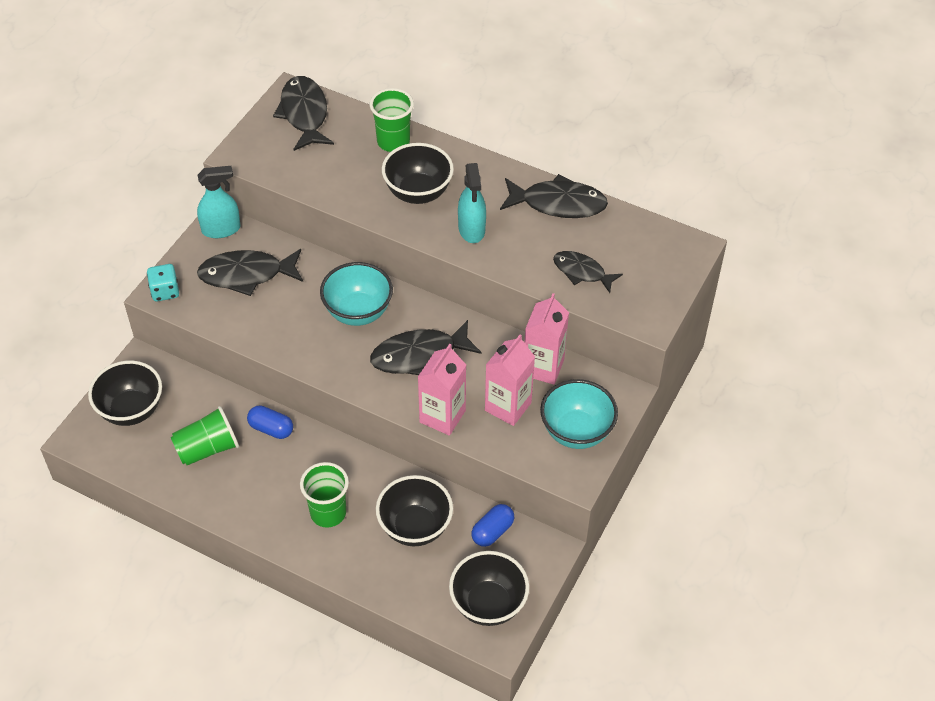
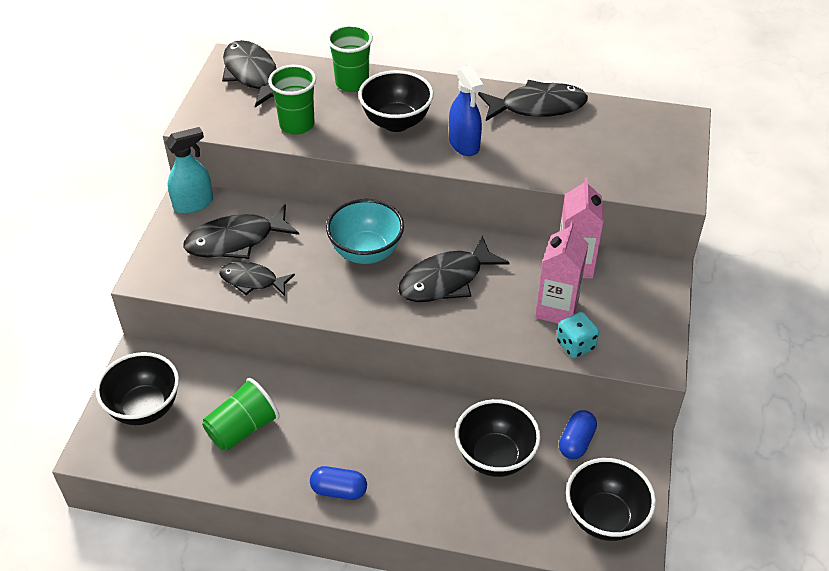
camera: 15 degrees left, 5 degrees down
(165, 291) = (153, 274): turquoise dice -> turquoise dice (575, 345)
(271, 429) = (304, 393): blue capsule -> blue capsule (339, 490)
(328, 513) = (397, 464): green cup -> green cup (297, 125)
(442, 416) = (495, 333): pink carton -> none
(471, 229) = (464, 144): turquoise spray bottle -> blue spray bottle
(576, 432) = (635, 318): turquoise bowl -> none
(582, 272) = (590, 161): black fish -> black fish (252, 281)

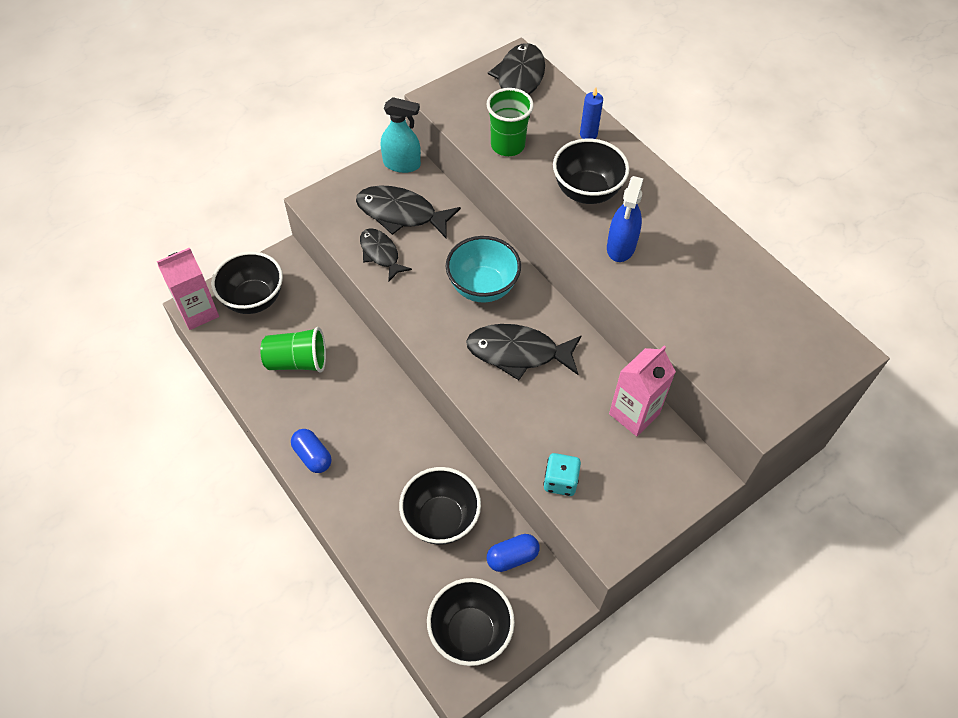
camera: 40 degrees right, 10 degrees up
(352, 83) = (588, 135): green cup -> blue candle
(538, 106) = (723, 252): black fish -> none
(556, 309) = (578, 440): pink carton -> pink carton (198, 312)

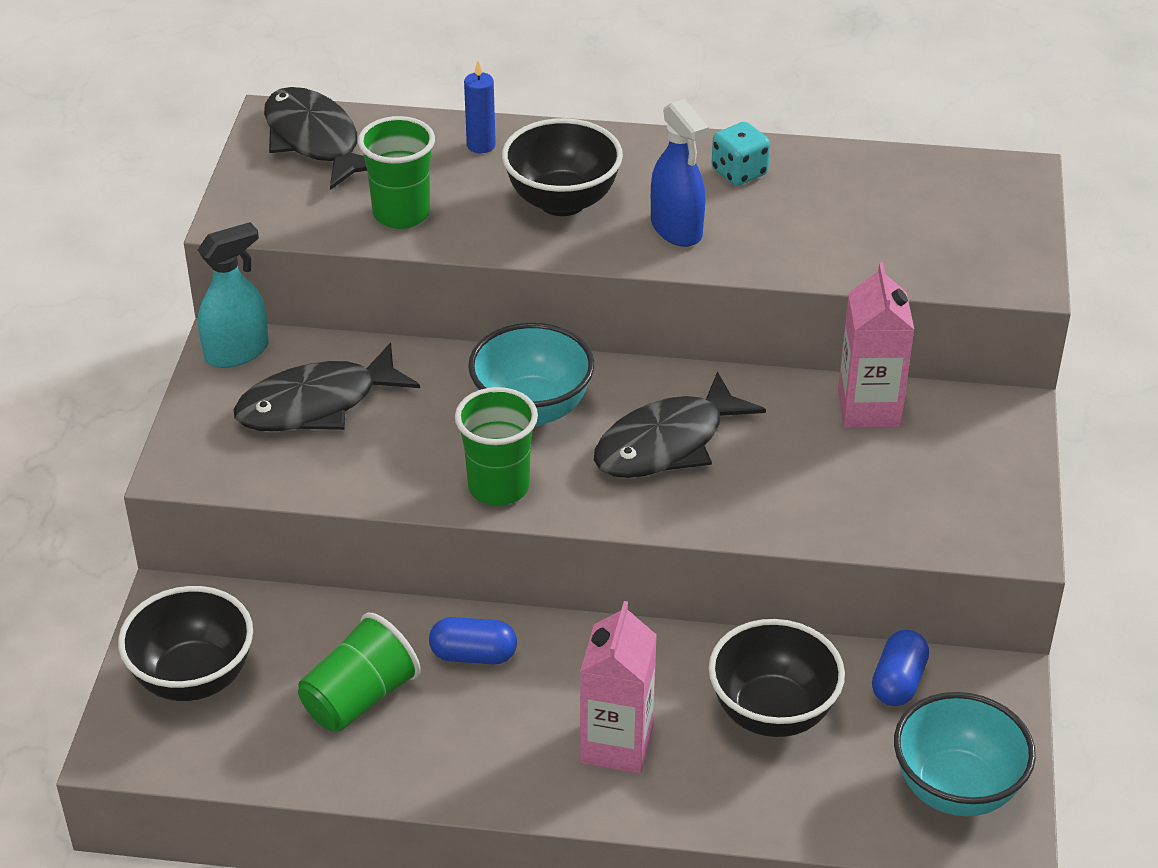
camera: 45 degrees left, 15 degrees down
(198, 312) = (131, 752): pink carton -> pink carton (616, 745)
(312, 456) = (530, 778): blue capsule -> blue capsule (473, 655)
(380, 254) = (353, 463): black fish -> none
(421, 313) = (498, 487): none -> green cup
(470, 632) = (956, 789): black bowl -> turquoise bowl
(560, 481) = (885, 527): turquoise dice -> turquoise dice (739, 172)

